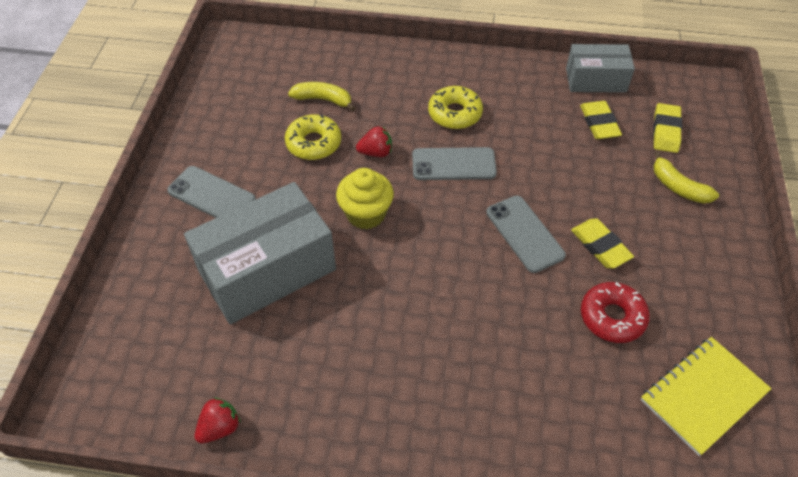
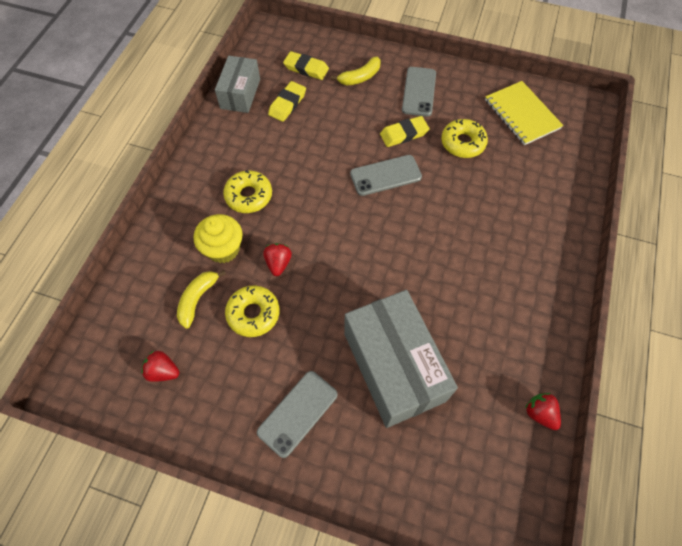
camera: 80 degrees left, 10 degrees up
(247, 92) = (163, 371): none -> red strawberry
(366, 214) = (346, 281): yellow cupcake -> yellow cupcake (223, 249)
(453, 164) = (306, 207): grey phone -> grey phone (419, 92)
(599, 123) = (287, 104): yellow eraser -> yellow eraser turned 60 degrees counterclockwise
(612, 317) = (462, 143): red donut -> yellow donut

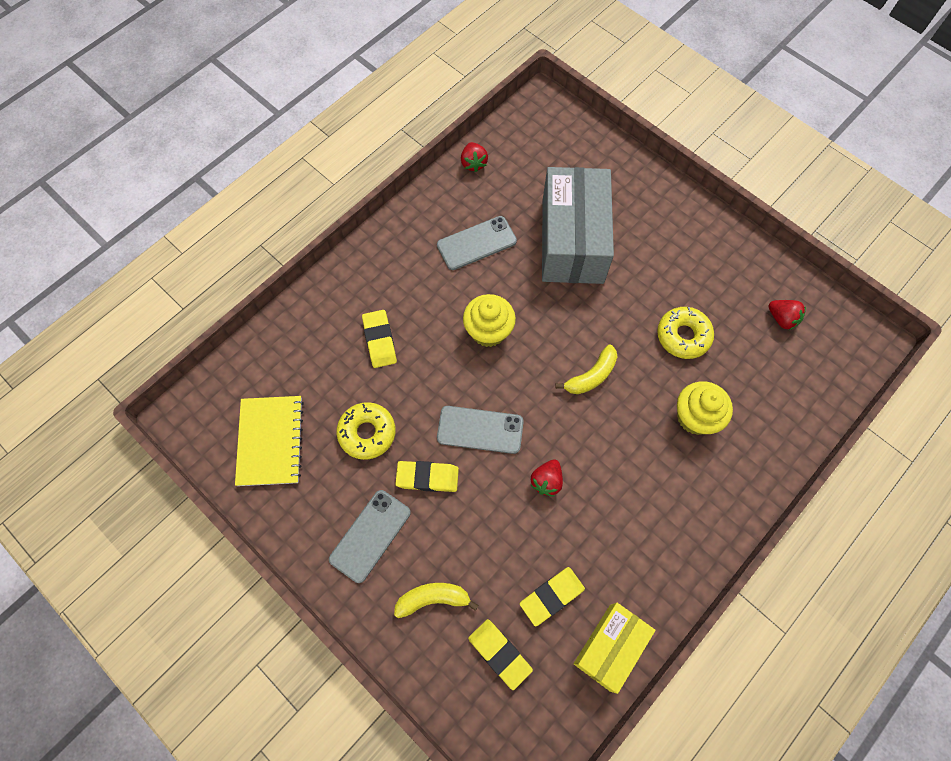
camera: 155 degrees left, 5 degrees up
(197, 299) = (735, 373): yellow banana -> yellow banana (591, 376)
(240, 93) = (610, 647): grey box -> yellow box
(249, 196) = (648, 472): yellow donut -> none
(278, 263) = (641, 376): red strawberry -> red strawberry (546, 481)
(298, 413) = (670, 239): grey phone -> grey phone (476, 243)
(421, 248) = (488, 331): none -> yellow cupcake
(500, 205) = (380, 340): none -> yellow eraser

